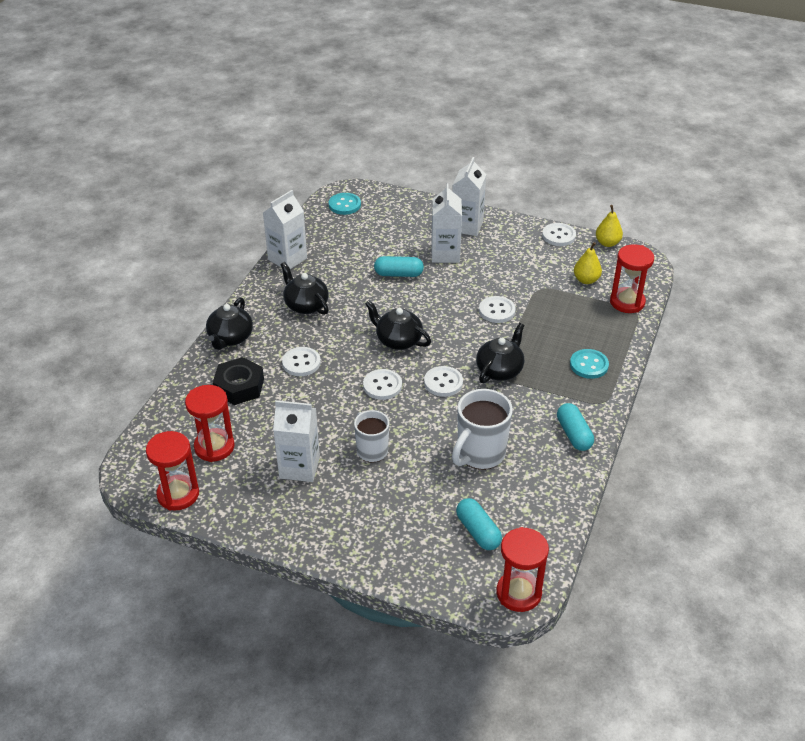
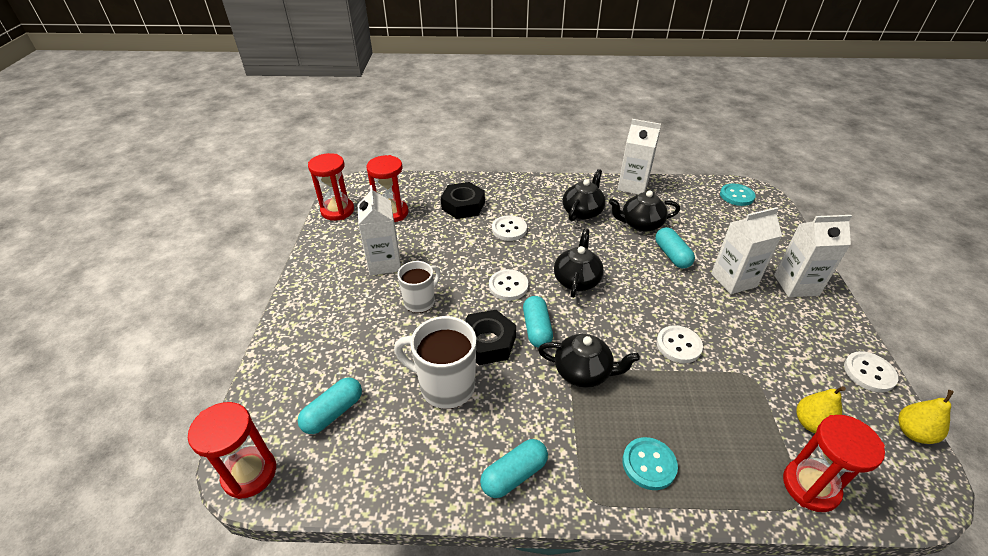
camera: 70 degrees right, 0 degrees up
(230, 338) = (515, 186): black teapot -> black teapot (640, 224)
(443, 382) = (536, 329): white button -> turquoise capsule
(444, 417) = (487, 342): none -> black nut

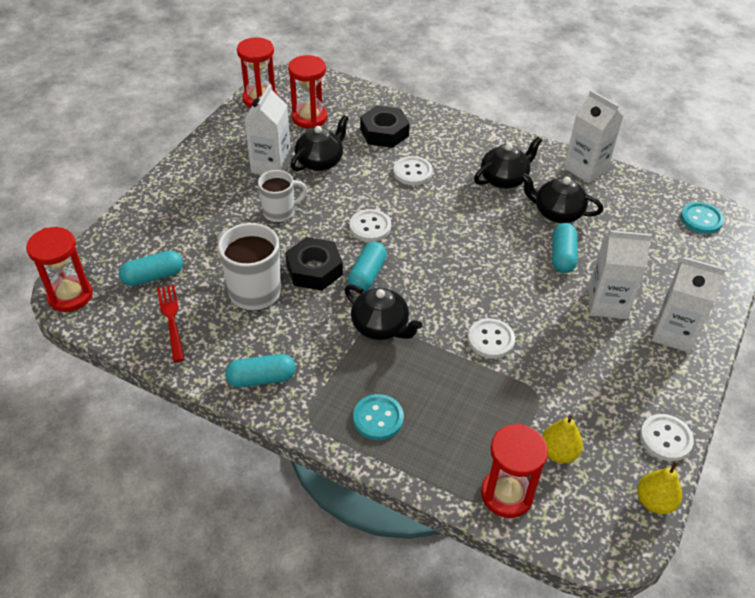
camera: 25 degrees right, 5 degrees up
(380, 451) = (171, 319): none -> red fork
(577, 280) = (441, 245): black teapot -> black teapot (320, 161)

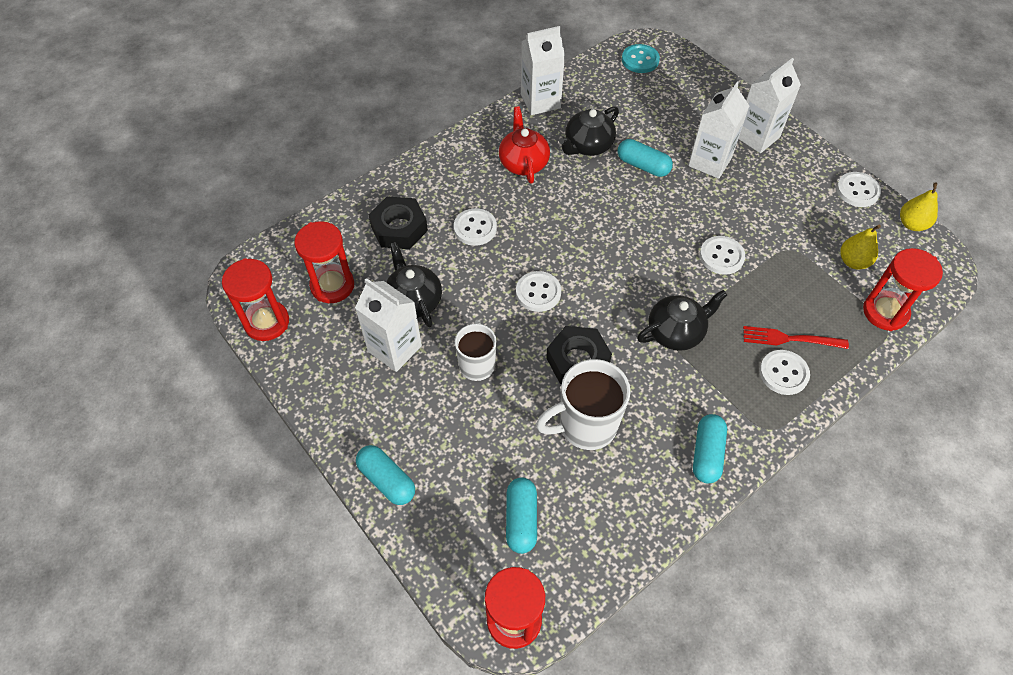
camera: 65 degrees left, 10 degrees up
(171, 319) = (594, 517): red fork -> red fork (789, 339)
(367, 275) = (604, 319): turquoise capsule -> turquoise capsule (387, 480)
(378, 418) = (783, 373): turquoise button -> white button
(504, 179) = (523, 162): black teapot -> red teapot

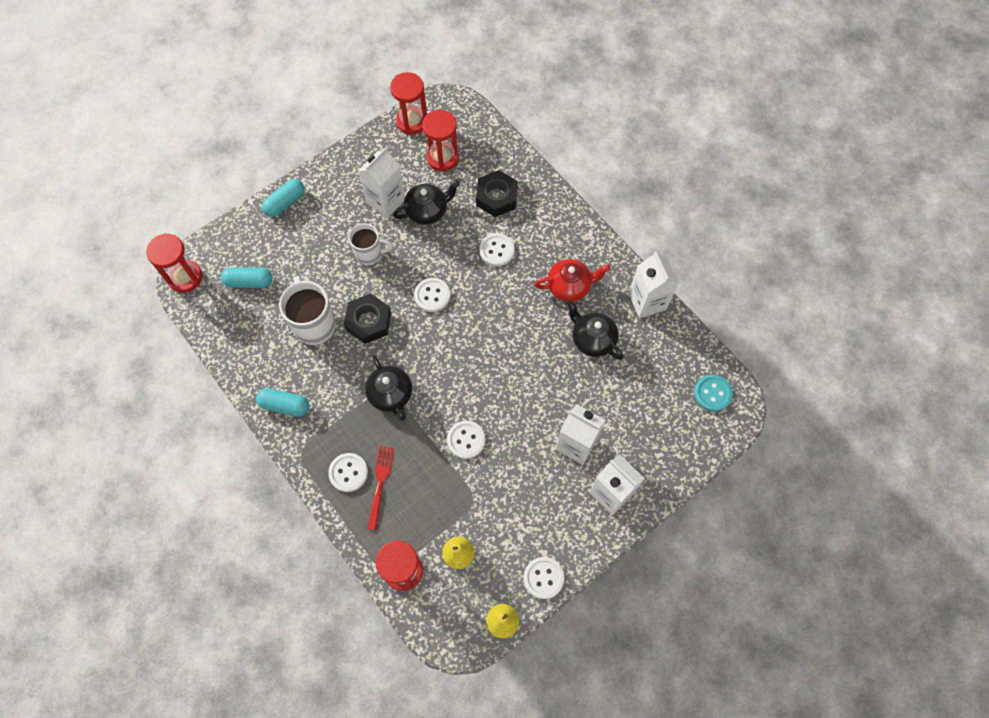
camera: 90 degrees right, 10 degrees up
(643, 166) = (569, 384): turquoise capsule -> none

